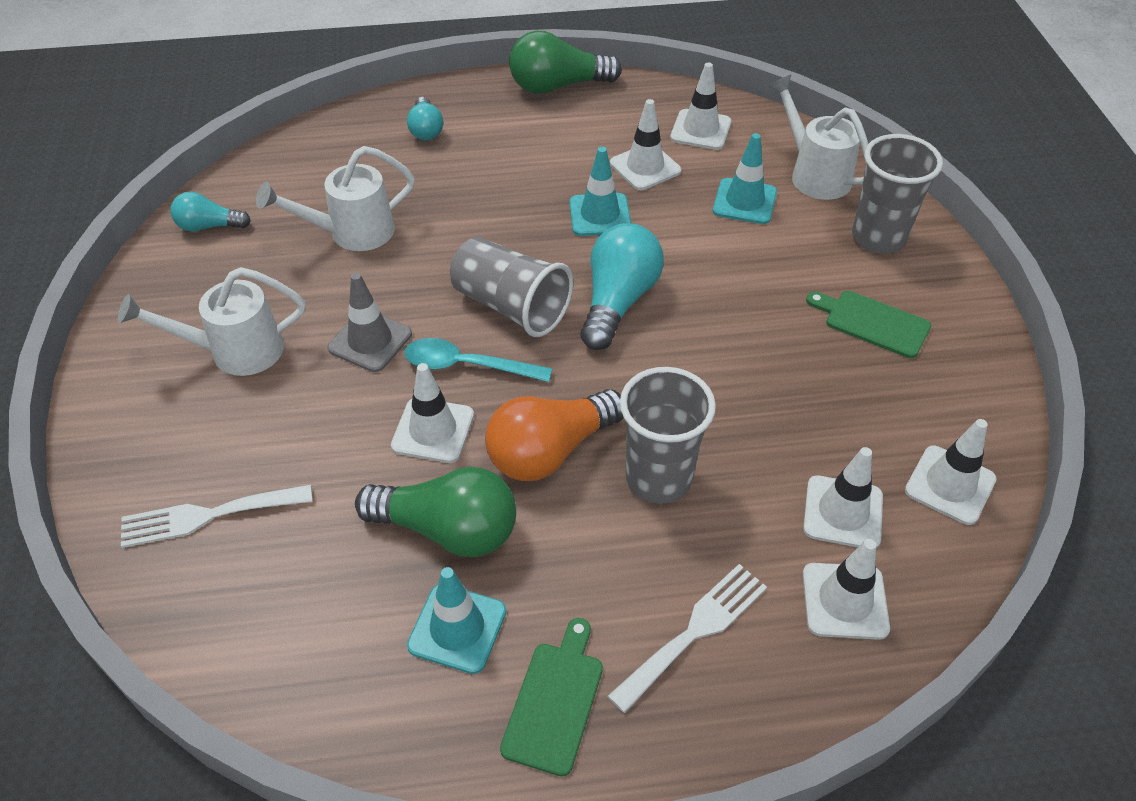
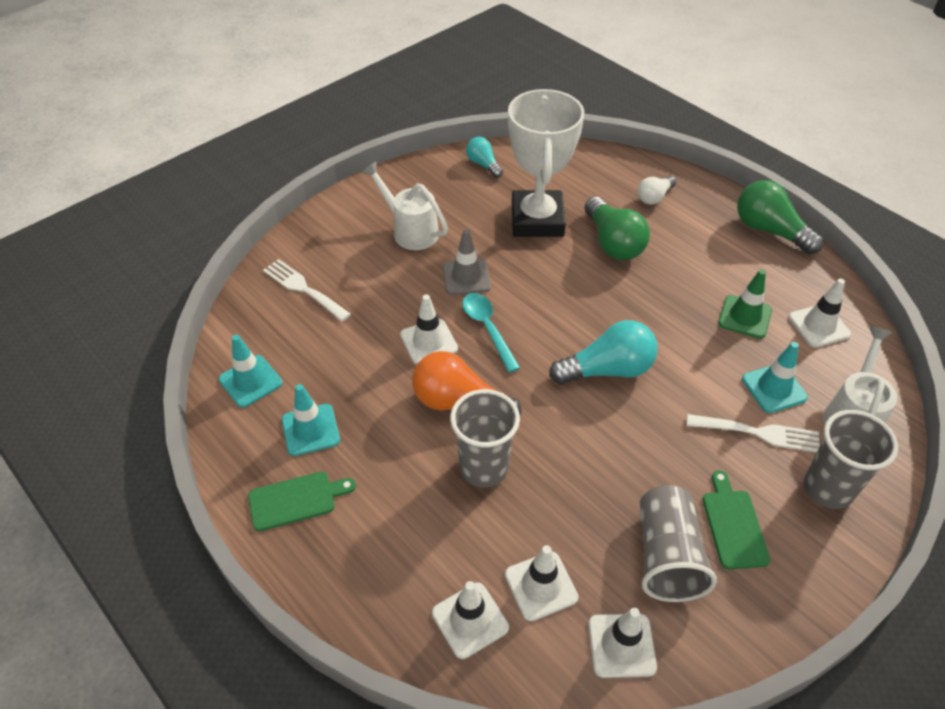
camera: 55 degrees right, 0 degrees up
(352, 233) = (537, 220): white watering can -> white trophy
(426, 129) = (654, 197): turquoise light bulb -> white light bulb
(448, 530) = (369, 388): green light bulb -> green light bulb (613, 243)
(511, 306) = (551, 321): grey cup -> grey cup (667, 556)
(600, 215) = (673, 319): turquoise traffic cone -> turquoise traffic cone (250, 381)
(645, 167) = (745, 317): white traffic cone -> green traffic cone
(695, 631) = (387, 545): white fork -> white fork (759, 433)

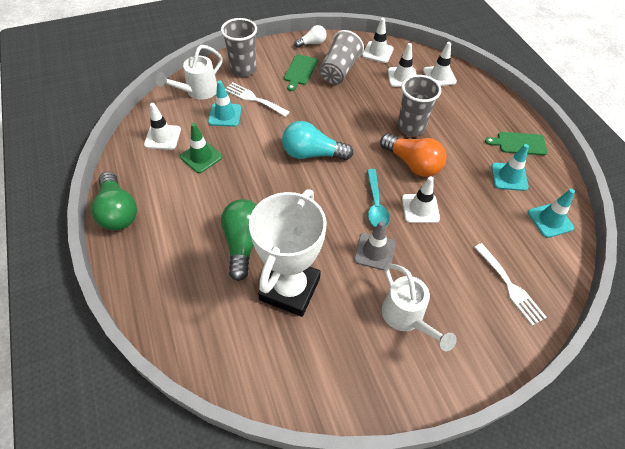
camera: 160 degrees left, 5 degrees up
(483, 164) = (304, 384): turquoise light bulb -> none
(654, 197) = (174, 277): white light bulb -> white light bulb (312, 43)

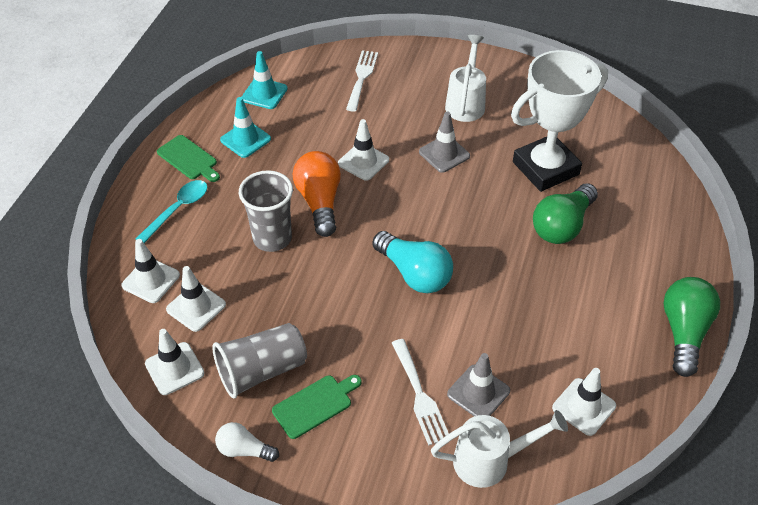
camera: 140 degrees left, 5 degrees down
(201, 157) = (549, 346): green traffic cone -> none
(225, 115) = (478, 392): turquoise traffic cone -> grey traffic cone
(243, 70) = (393, 461): grey cup -> none
(375, 205) = (401, 187): turquoise spoon -> turquoise spoon (178, 209)

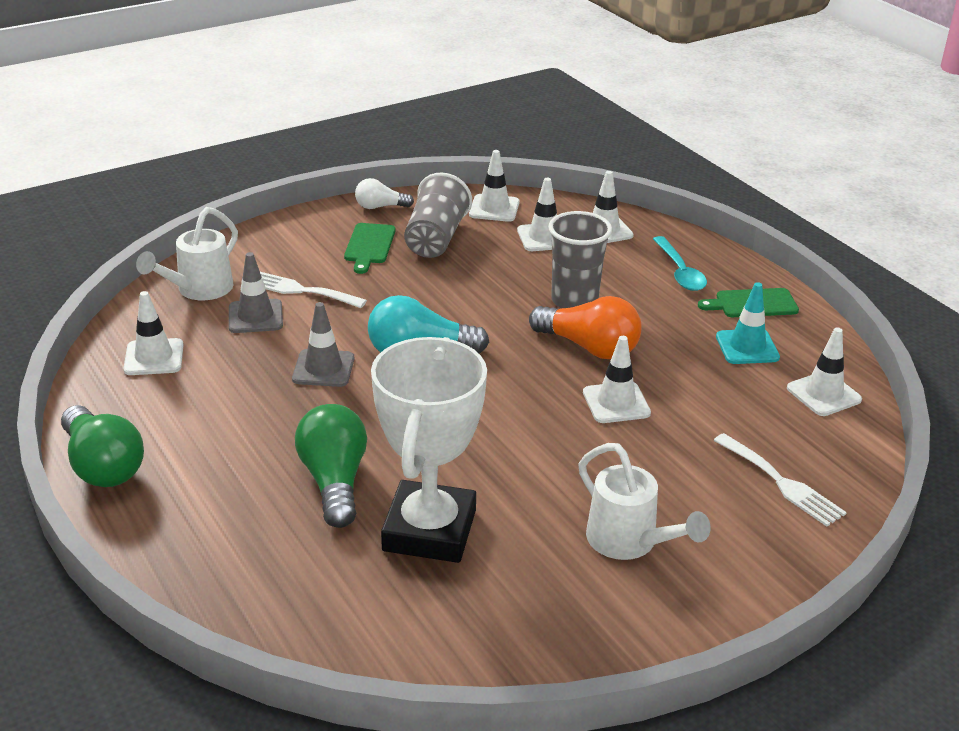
camera: 130 degrees right, 15 degrees down
(244, 450) = (380, 207): white light bulb -> white light bulb turned 150 degrees counterclockwise
(264, 94) = (823, 394): turquoise traffic cone -> white traffic cone
(444, 154) = (556, 466): grey traffic cone -> grey traffic cone (323, 368)

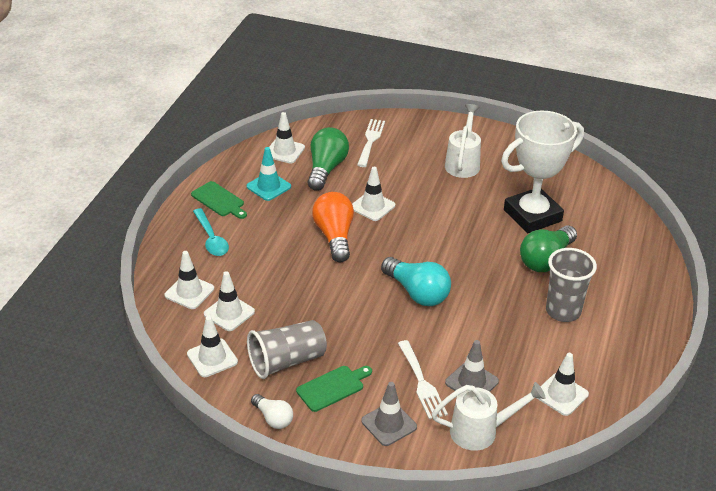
camera: 130 degrees left, 5 degrees up
(103, 466) = (648, 342): green light bulb -> green light bulb (326, 169)
(323, 368) = (478, 319): grey traffic cone -> grey traffic cone (389, 424)
(574, 301) = (294, 263): grey cup -> grey cup (563, 311)
(680, 272) = (211, 239): turquoise spoon -> turquoise spoon turned 120 degrees clockwise

